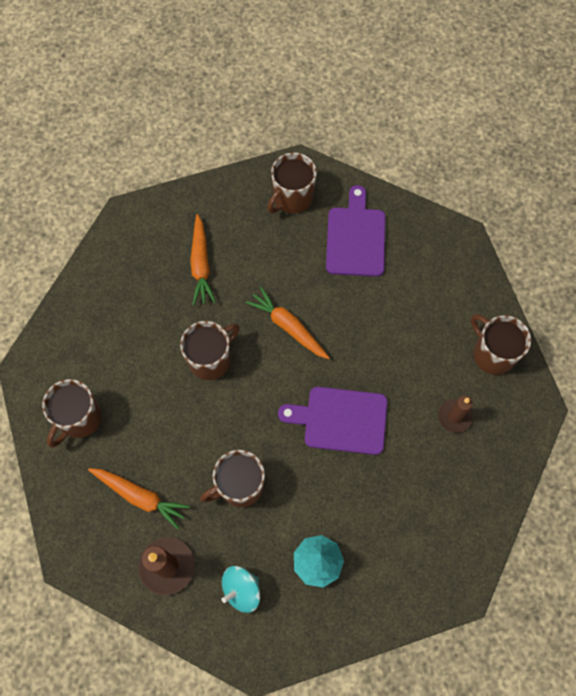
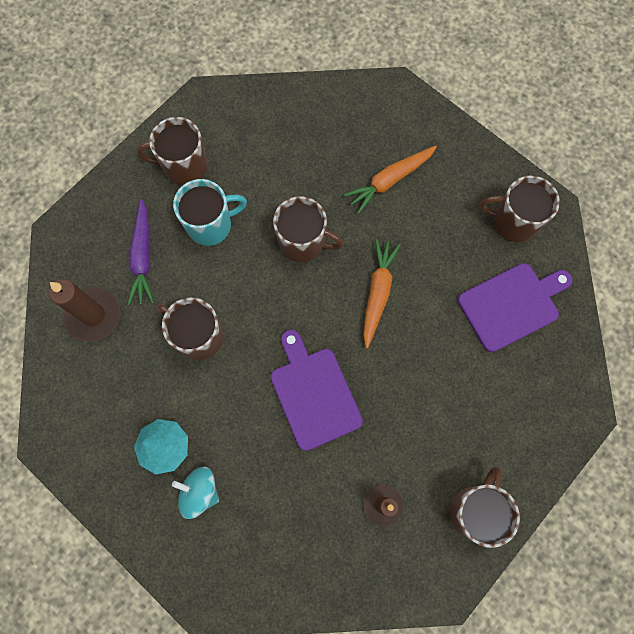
camera: 60 degrees right, 5 degrees up
(140, 496) = (143, 257): orange carrot -> purple carrot
(148, 424) = (211, 225): none -> turquoise mug
(241, 590) = (105, 392): turquoise spinning top -> turquoise spinning top (200, 492)

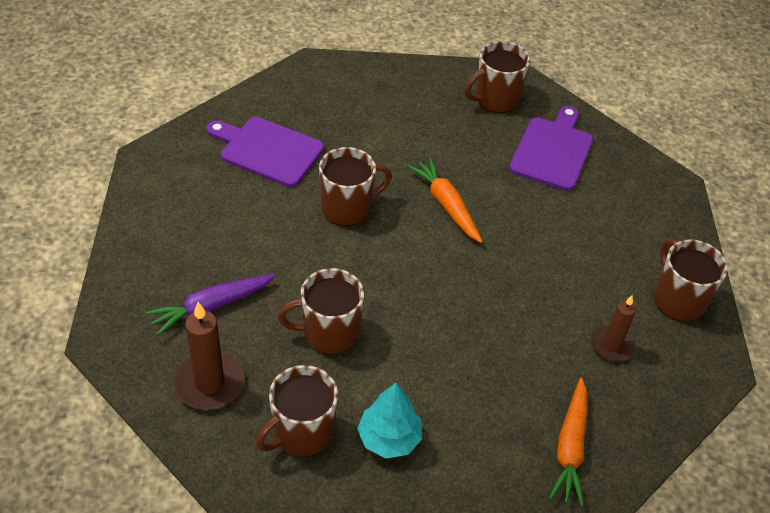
camera: 45 degrees left, 25 degrees down
(143, 257) = (211, 307): purple carrot -> purple carrot turned 105 degrees clockwise
(184, 166) = (180, 216): brown mug -> brown mug (301, 432)
(200, 492) = (457, 449): turquoise spinning top -> none
(211, 225) = (251, 244): turquoise mug -> none
(313, 393) = (472, 307): purple cutting board -> purple cutting board (267, 150)
(390, 180) = (373, 125): orange carrot -> orange carrot (570, 447)

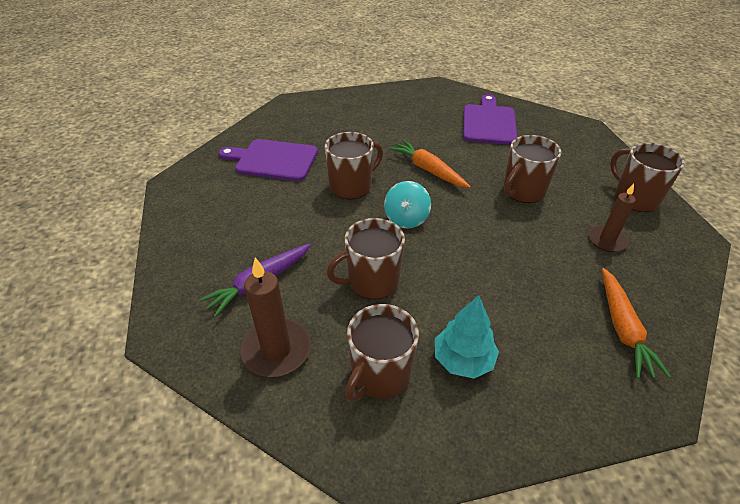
camera: 10 degrees left, 5 degrees down
(394, 265) = (406, 218): none -> turquoise spinning top
(495, 99) = (432, 100): brown mug -> brown mug (523, 191)

